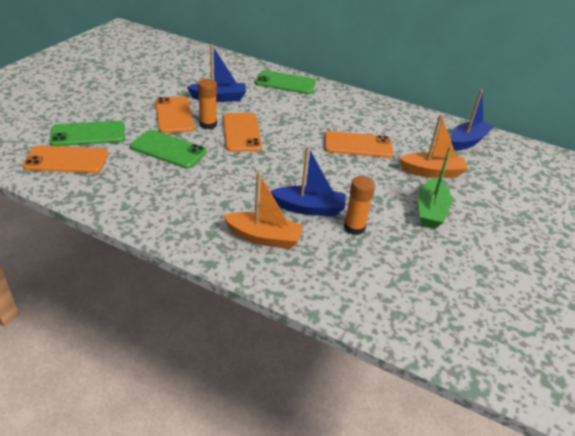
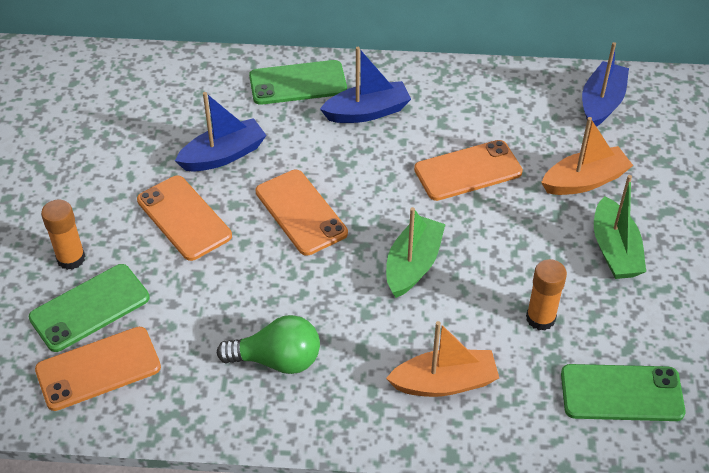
camera: 20 degrees left, 10 degrees up
(168, 149) = (223, 288): green phone -> green phone (621, 393)
(169, 191) = (277, 360): none -> green light bulb
(208, 124) = (244, 216): orange glue stick -> orange glue stick (71, 258)
(290, 175) = (413, 264): none -> green boat
(309, 208) = (470, 311): blue boat -> blue boat (367, 112)

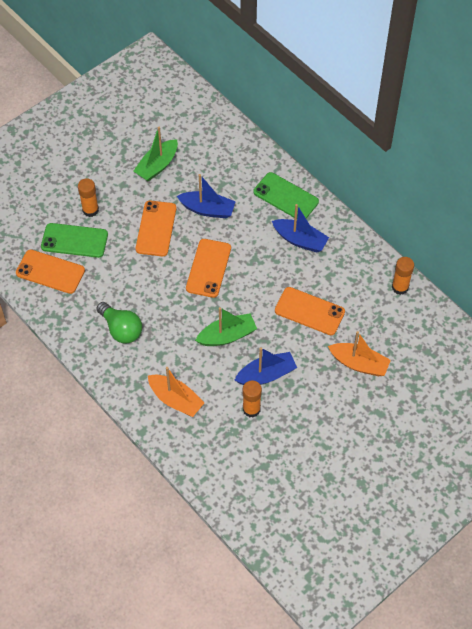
camera: 45 degrees right, 10 degrees up
(525, 82) = (400, 287): none -> orange glue stick
(601, 103) = (424, 331): blue boat -> blue boat (266, 375)
(614, 250) = (327, 409): green boat -> green boat (157, 166)
(621, 393) = (243, 471): green phone -> none

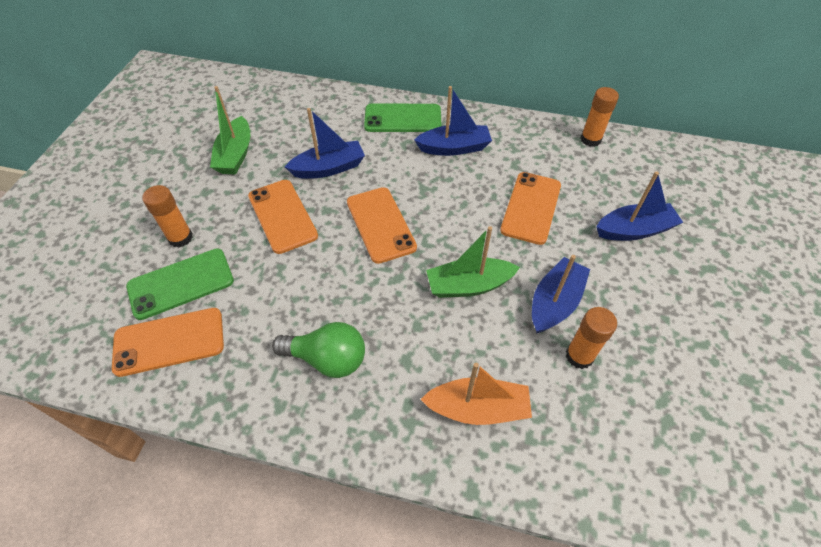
camera: 35 degrees left, 5 degrees down
(227, 336) = (468, 285): green boat -> green boat turned 135 degrees counterclockwise
(309, 311) = (531, 207): orange phone -> orange phone turned 60 degrees counterclockwise
(359, 364) = (634, 230): orange boat -> blue boat

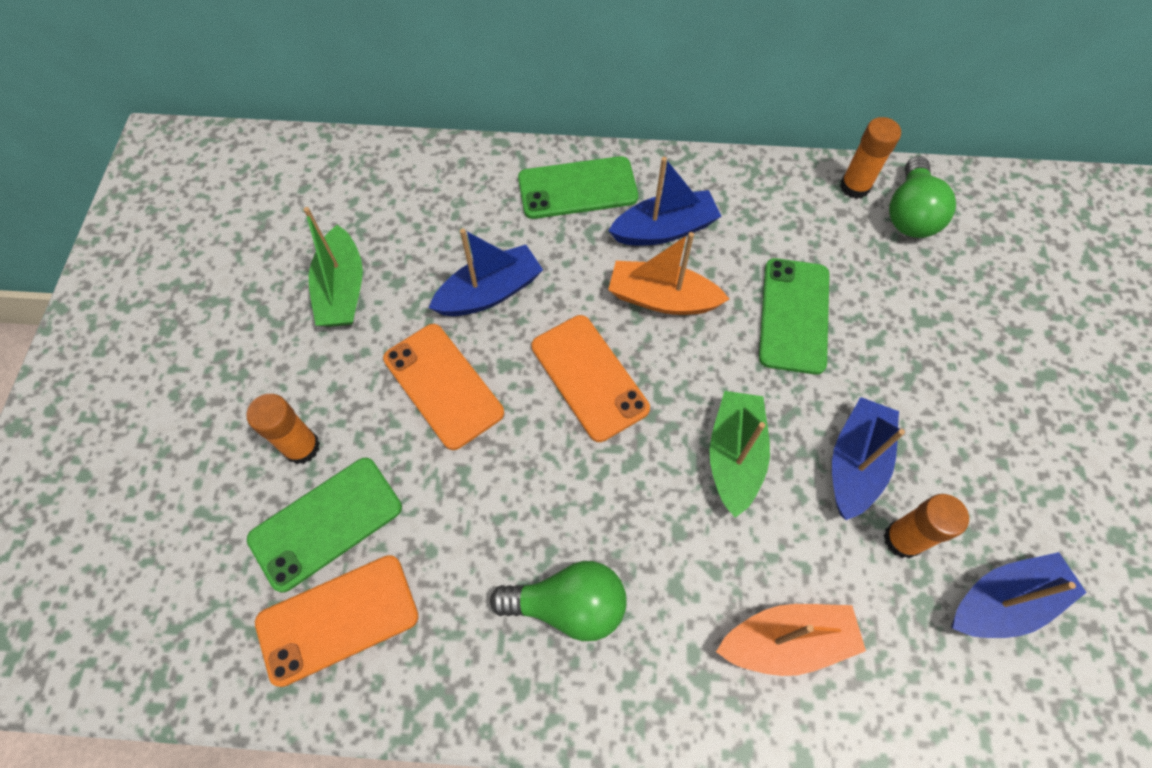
camera: 10 degrees left, 10 degrees up
(442, 186) = (662, 298): none -> orange boat
(468, 285) = (734, 456): green boat -> green boat turned 120 degrees clockwise
(531, 207) = (794, 315): orange phone -> green phone
(626, 159) = (910, 214): none -> green light bulb
(634, 230) = (940, 330): blue boat -> blue boat (1003, 601)

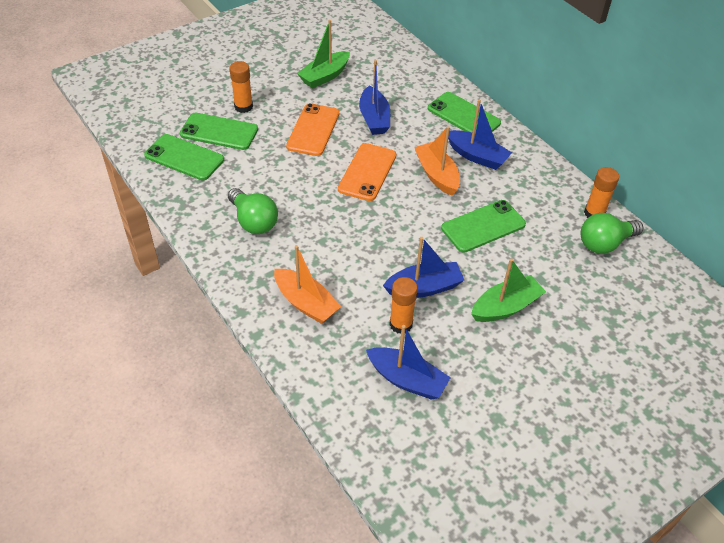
camera: 50 degrees right, 15 degrees down
(338, 619) = (184, 157): orange phone -> green phone
(490, 292) = (374, 119): blue boat -> blue boat turned 60 degrees clockwise
(734, 456) = (380, 241): green boat -> green boat (505, 307)

